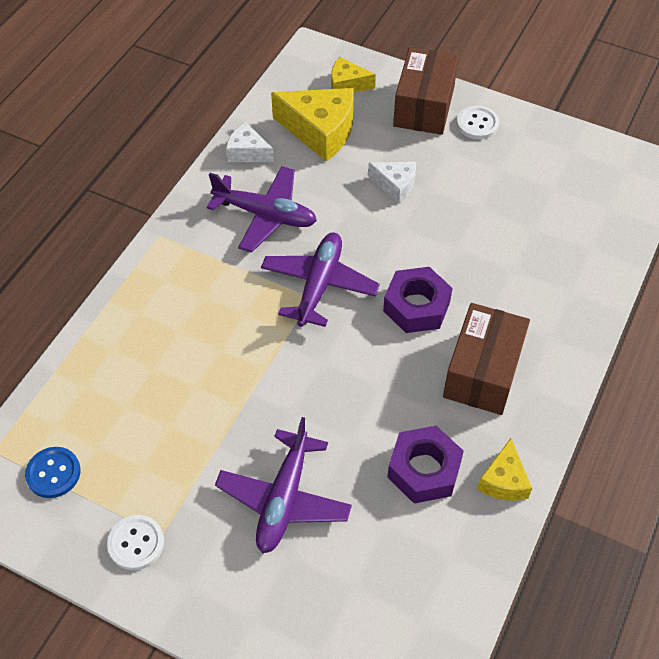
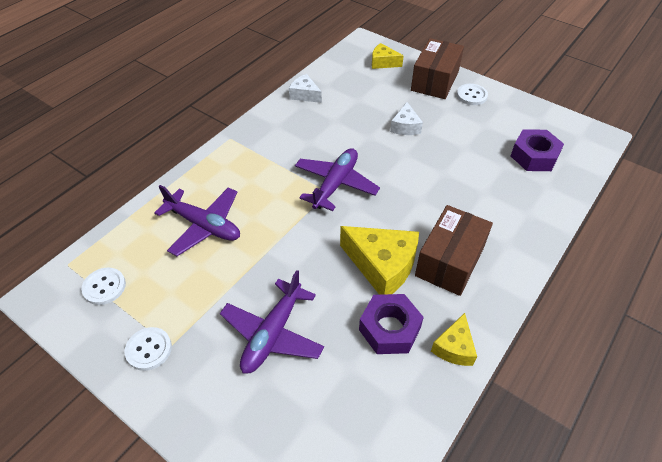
camera: 10 degrees right, 5 degrees down
(53, 473) = (104, 287): blue button -> white button
(265, 215) = (307, 134): purple plane -> purple plane (204, 225)
(320, 131) = (358, 88): yellow cheese -> yellow cheese (382, 266)
(395, 185) = (405, 127): white cheese -> white cheese turned 60 degrees clockwise
(416, 306) = (406, 208): purple nut -> purple nut (534, 156)

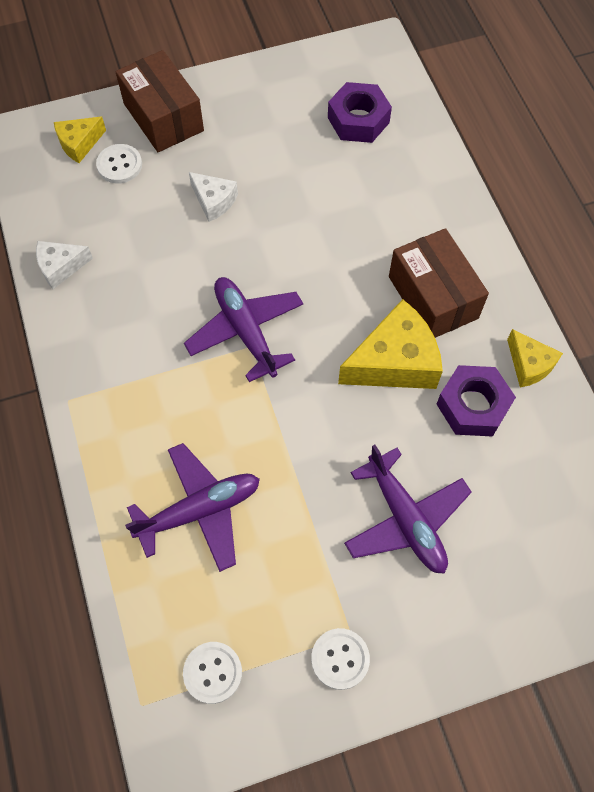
camera: 55 degrees left, 15 degrees up
(471, 95) = (221, 102): white button -> white button (119, 165)

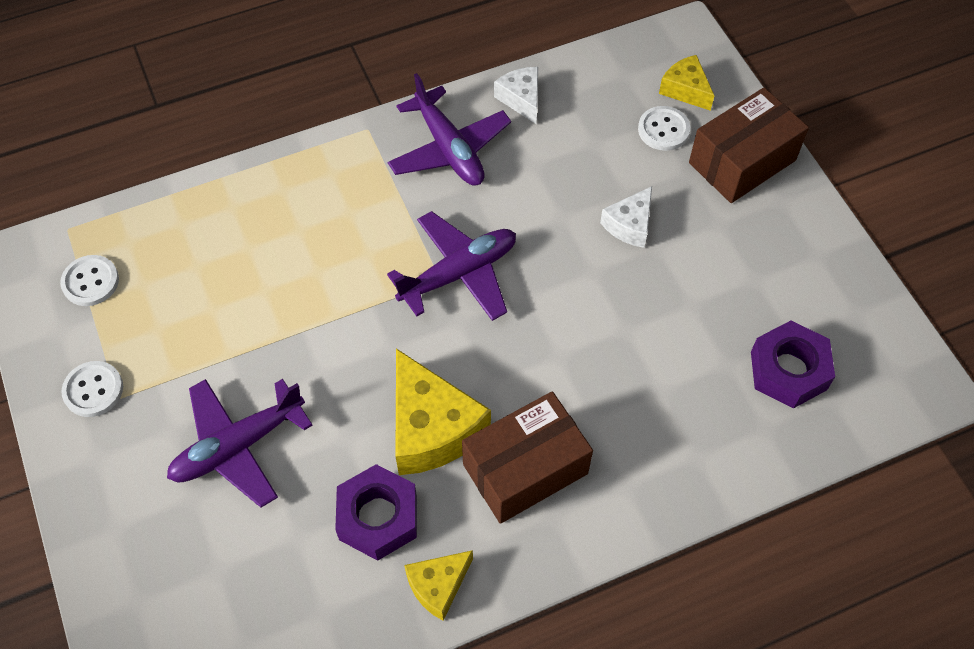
camera: 85 degrees right, 5 degrees down
(199, 510) = (251, 253): purple plane -> purple plane (449, 148)

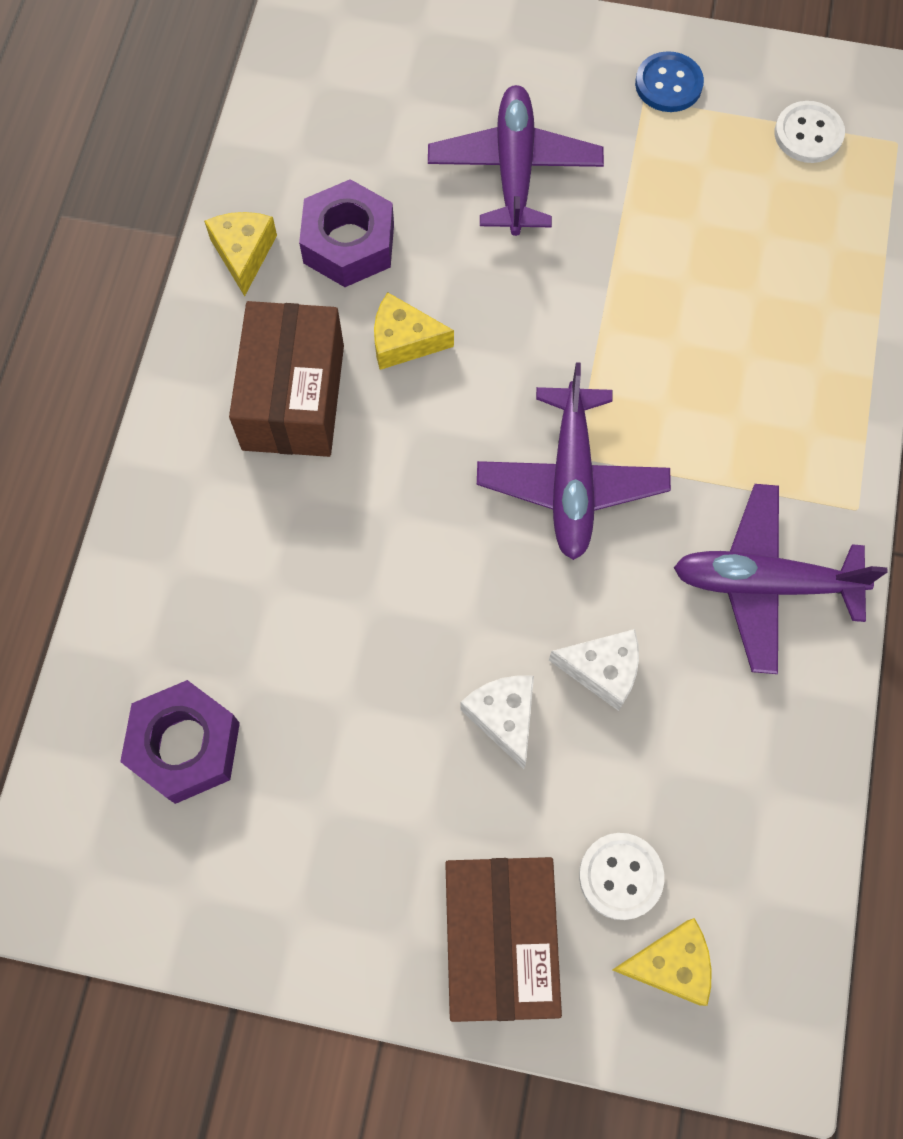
camera: 125 degrees right, 10 degrees up
(93, 390) = (668, 84): white button -> blue button
(431, 428) = (404, 341): yellow cheese -> yellow cheese, size x0.56
(521, 99) = (793, 726): white cheese -> white cheese (602, 670)

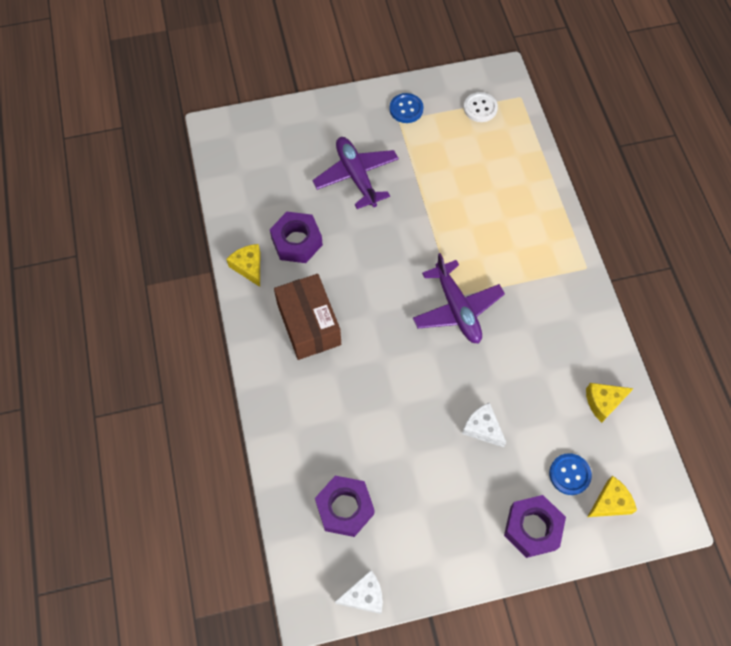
camera: 25 degrees left, 5 degrees down
(404, 341) = (347, 277): yellow cheese -> yellow cheese (603, 402)
(499, 941) = (532, 528): brown box -> purple nut
(602, 670) = (515, 387): white cheese -> white cheese (364, 596)
(620, 876) = (569, 474): white button -> blue button
(764, 583) = (564, 318): purple plane -> none

